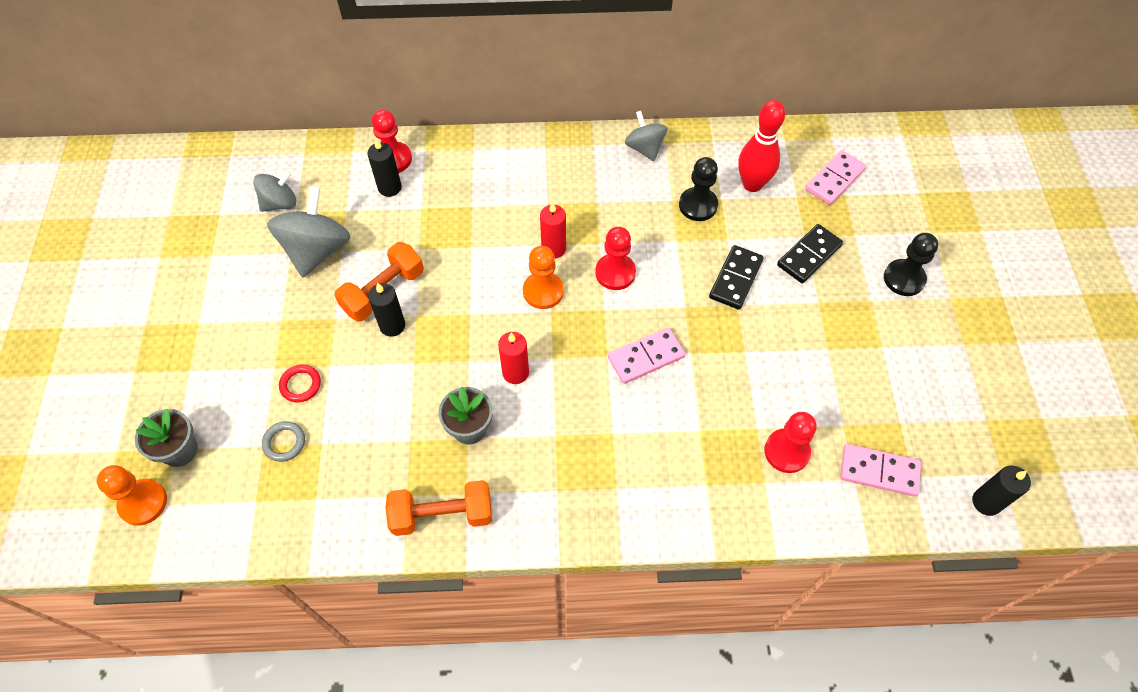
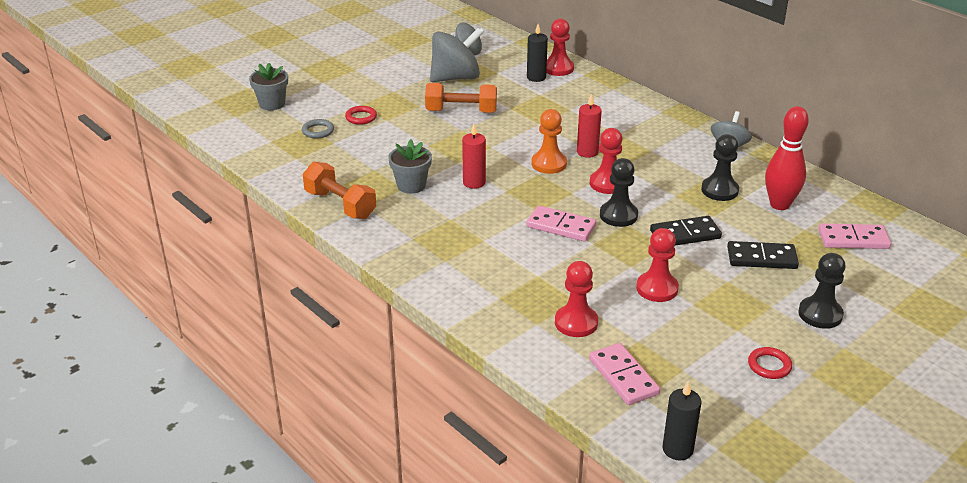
camera: 50 degrees right, 25 degrees down
(143, 503) = (228, 110): orange pawn -> none
(392, 325) = (443, 125): black candle -> none
(668, 303) = (618, 215): none -> black pawn
(789, 357) = (657, 288): none -> red pawn
(937, 362) = (769, 365): none -> red ring

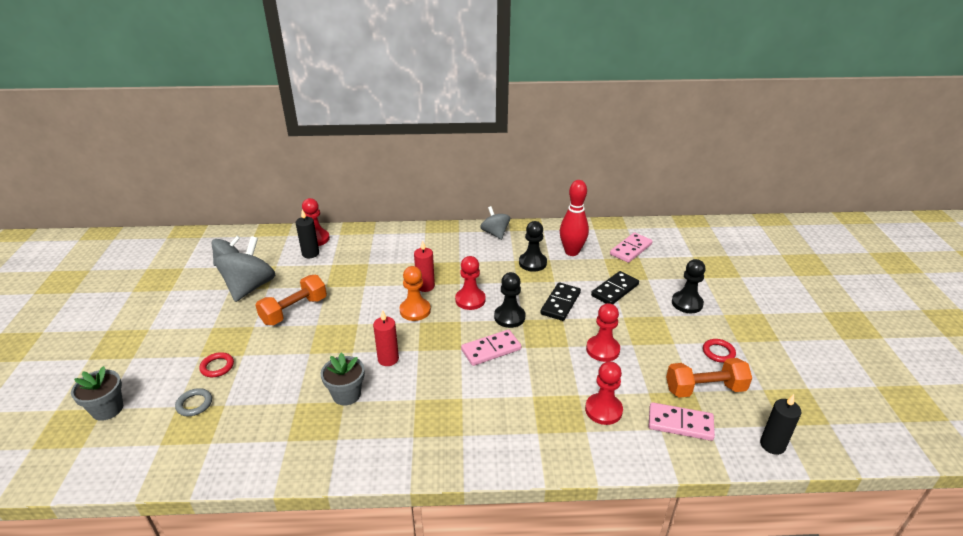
camera: 50 degrees left, 0 degrees up
(340, 204) = (314, 454): orange dumbbell -> orange dumbbell (705, 389)

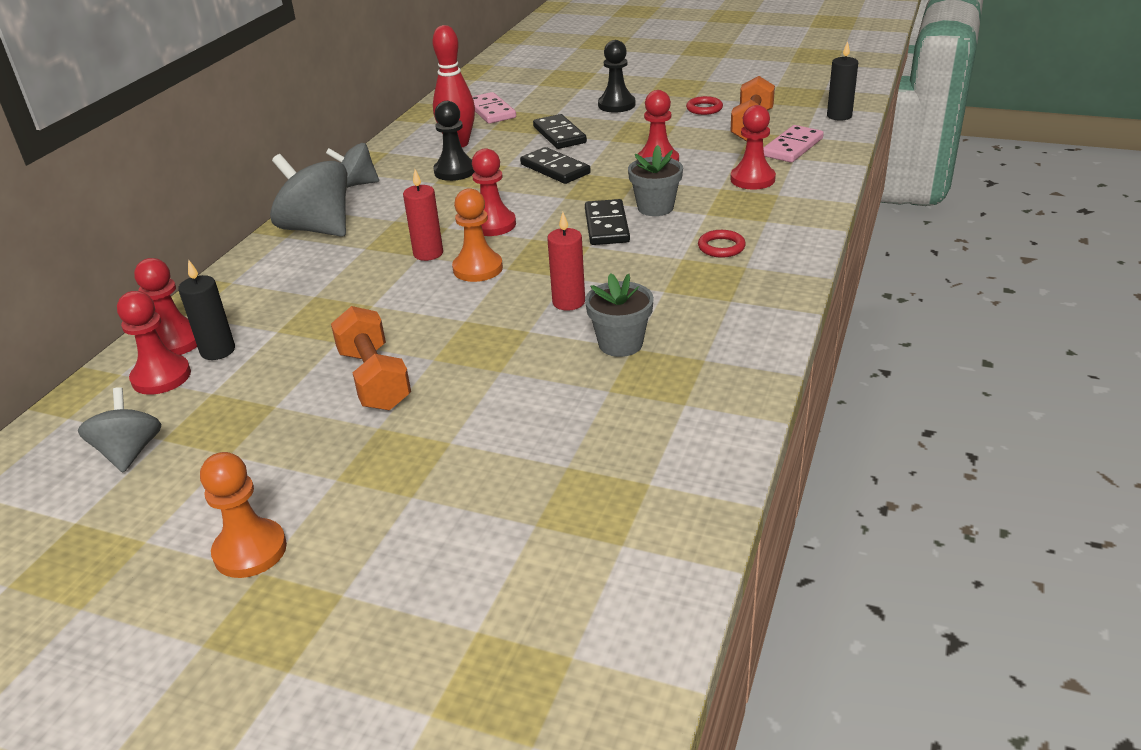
camera: 65 degrees left, 0 degrees up
(107, 409) = (484, 623): grey flower pot -> grey flower pot (655, 208)
(162, 320) = (250, 551): none -> orange pawn
(194, 404) = (544, 501): grey ring -> none
(217, 367) = (461, 473): red ring -> red ring (721, 247)
(250, 287) = (251, 427): grey spinning top -> grey spinning top (317, 229)
(286, 247) = (161, 377): none -> red pawn
(491, 349) = (606, 226): pink domino -> black domino
(509, 317) = (553, 204): black pawn -> none

